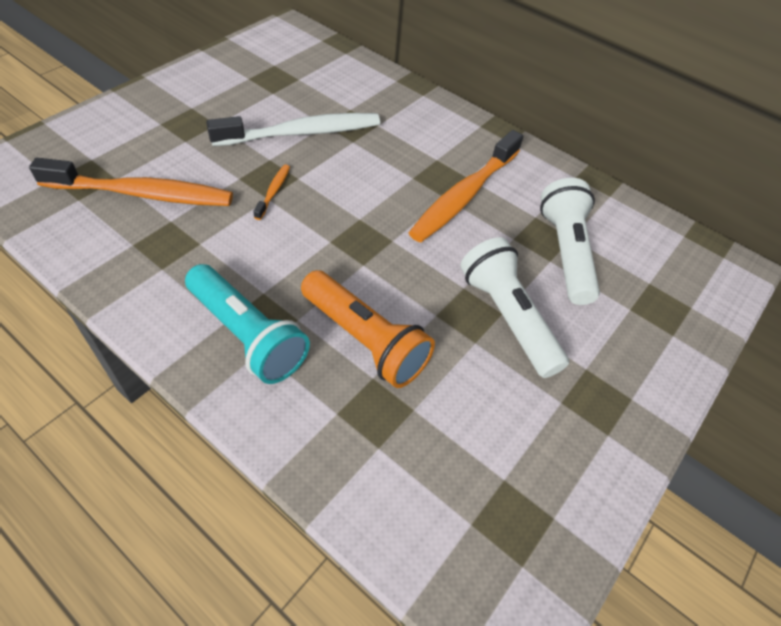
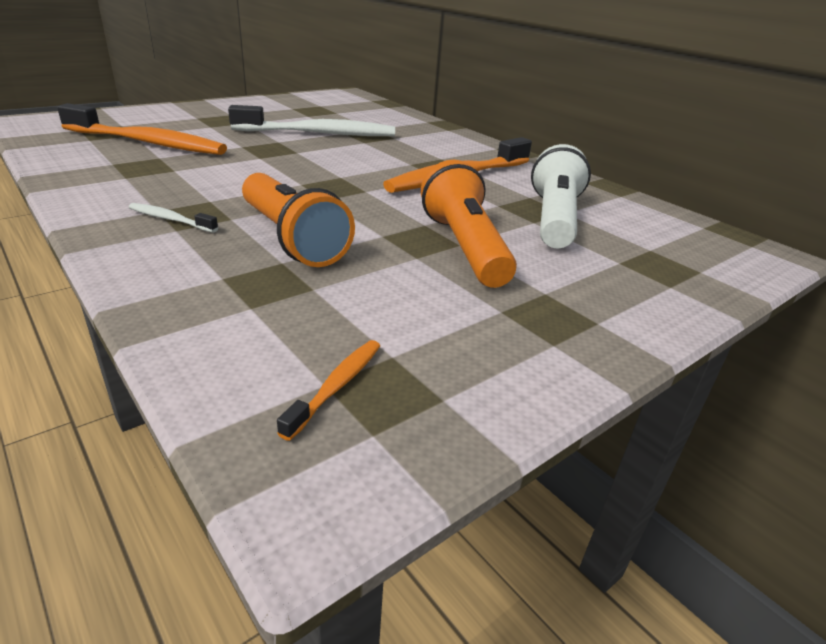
camera: 15 degrees right, 20 degrees down
(247, 335) = (170, 219): turquoise flashlight -> white toothbrush
(273, 191) = (268, 155): orange toothbrush -> orange toothbrush (337, 386)
(508, 317) = (464, 247): white flashlight -> orange flashlight

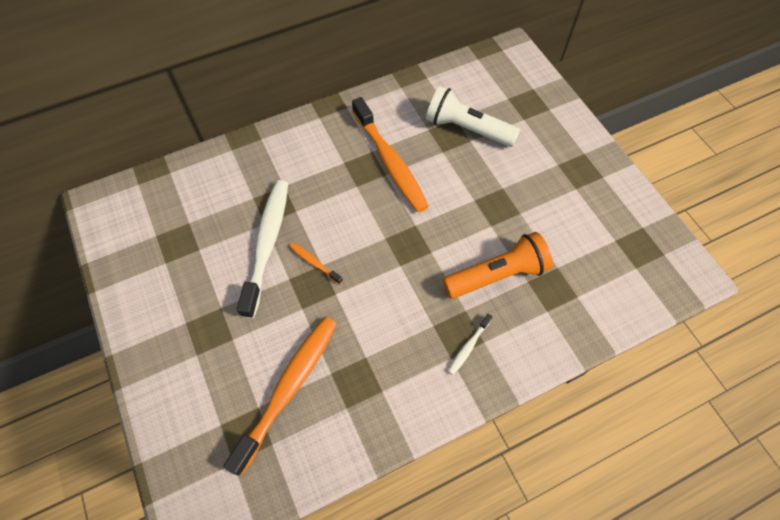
camera: 75 degrees left, 30 degrees up
(337, 386) = (638, 263): orange toothbrush -> orange toothbrush (314, 263)
(464, 247) = (507, 186): orange flashlight -> none

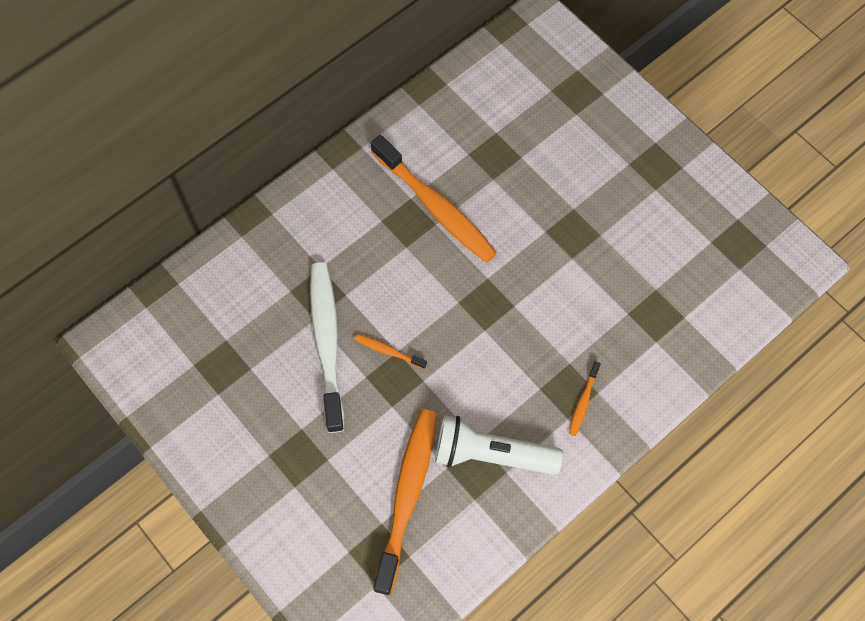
camera: 15 degrees left, 5 degrees up
(467, 129) = (513, 142): white flashlight -> white flashlight (491, 454)
(468, 347) = (583, 402): white toothbrush -> orange toothbrush
(497, 275) = (593, 314): orange flashlight -> none

